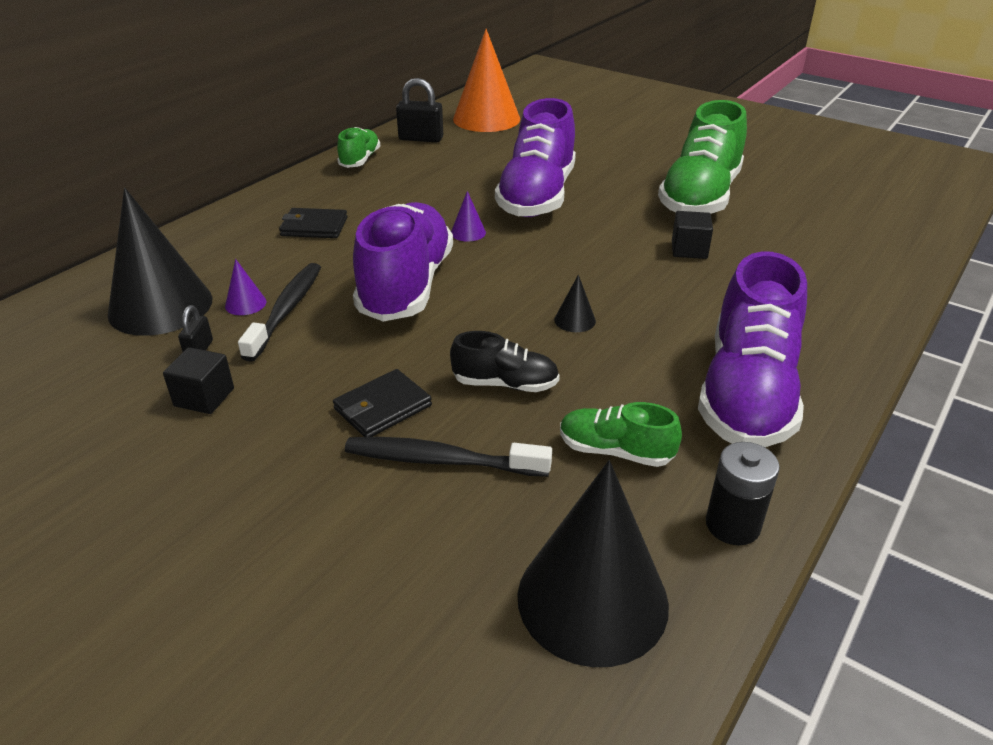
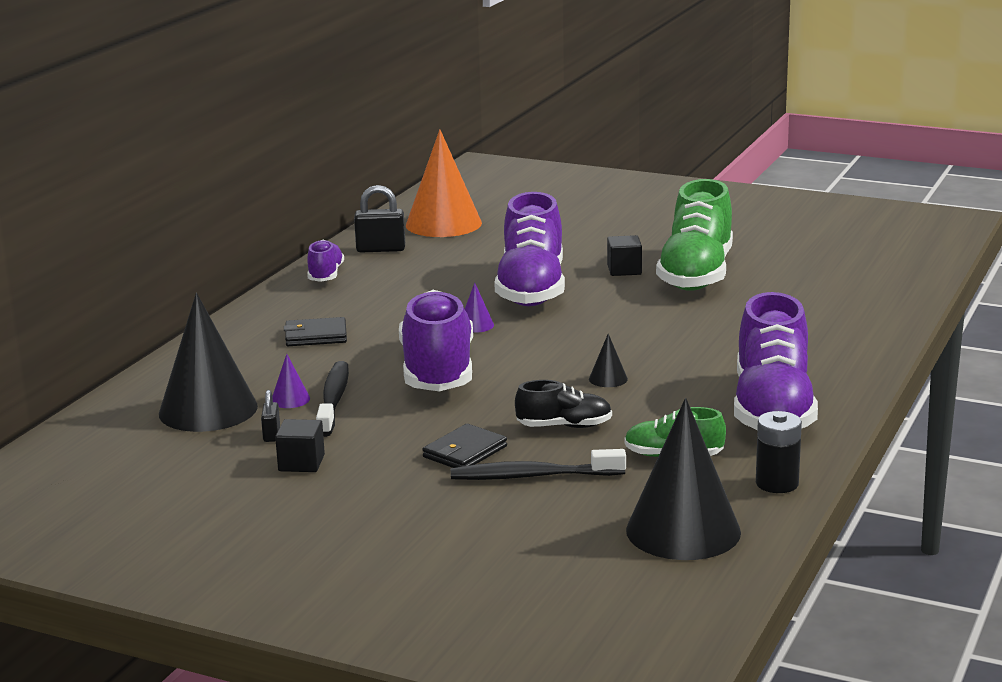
camera: 10 degrees left, 15 degrees down
(360, 160) = (325, 275): green shoe -> purple shoe
(689, 249) = (697, 317): black cube -> black cube (624, 270)

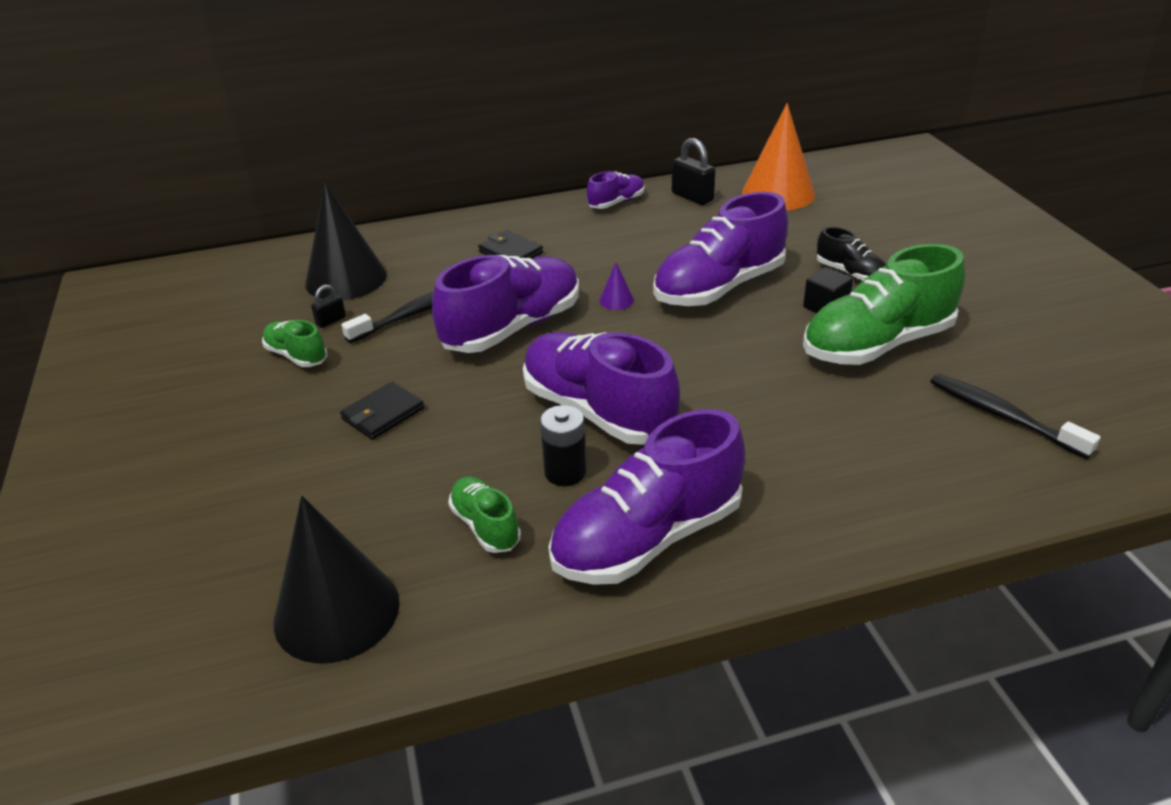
camera: 50 degrees right, 15 degrees up
(290, 399) = (395, 298): purple cone -> none
(301, 463) = (296, 356): black cube -> green shoe
(465, 452) = (383, 414): black wallet -> black wallet turned 45 degrees counterclockwise
(532, 476) = (370, 469): black toothbrush -> black toothbrush (1002, 416)
(564, 426) = (480, 437): black shoe -> black shoe (850, 273)
(608, 379) = (597, 411): black cone -> purple shoe
(777, 483) = (489, 624): black battery -> black battery (565, 472)

